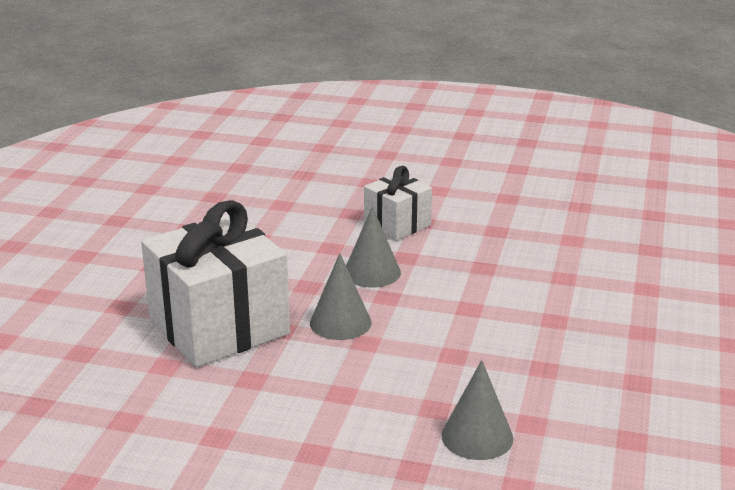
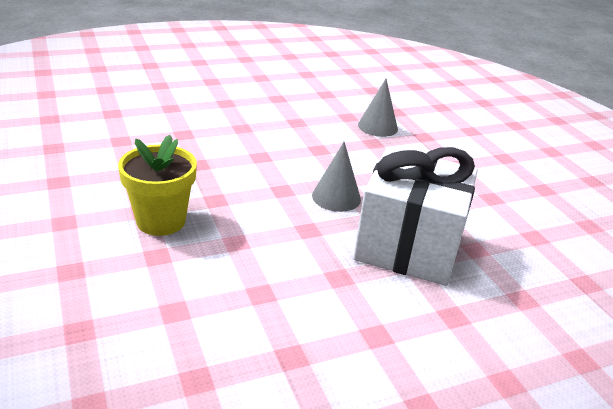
camera: 130 degrees left, 5 degrees up
(372, 272) = (256, 207): grey cone -> none
(397, 225) = (161, 221): white gift -> yellow flower pot

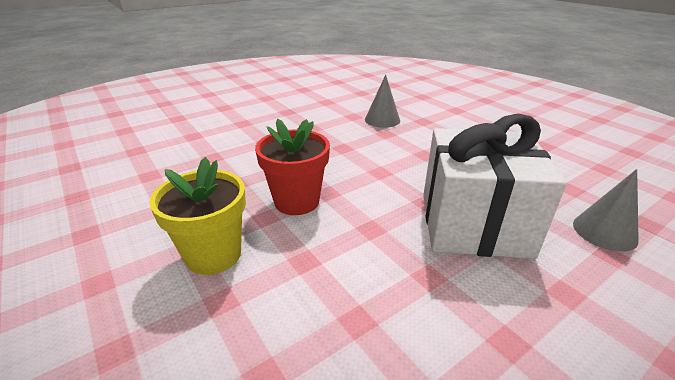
camera: 10 degrees left, 0 degrees up
(250, 192) = (296, 201): none -> red flower pot
(336, 197) = (380, 189): grey cone -> grey cone (604, 232)

